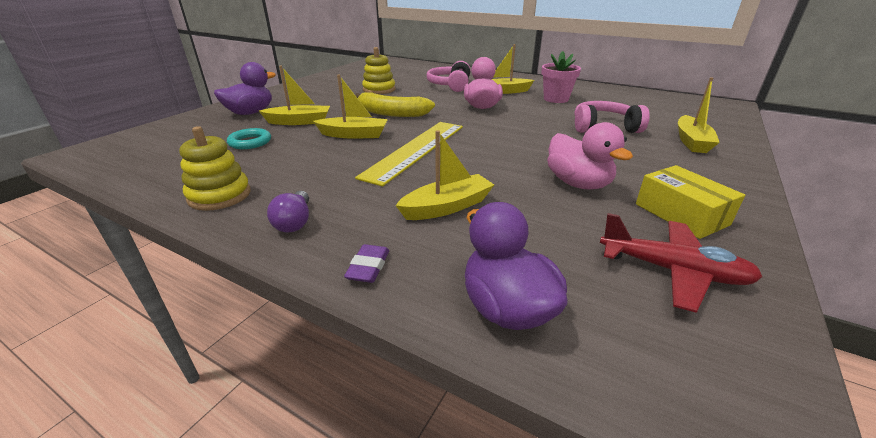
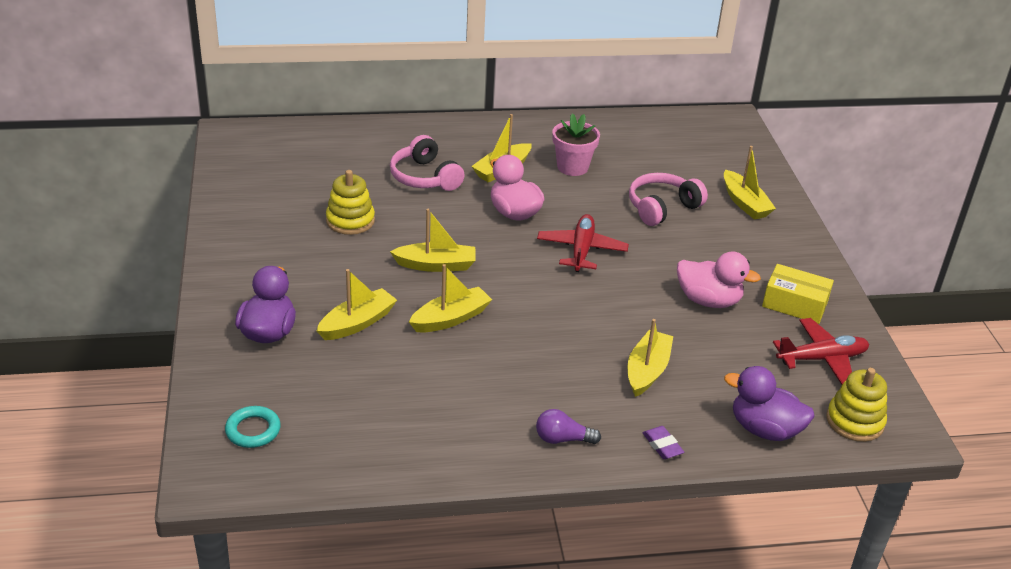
camera: 40 degrees left, 5 degrees up
(219, 195) = (460, 448): yellow stacking toy -> yellow stacking toy (854, 421)
(250, 142) = (363, 377): turquoise ring -> turquoise ring (253, 430)
(295, 222) = (562, 439): purple light bulb -> purple light bulb turned 135 degrees clockwise
(391, 113) = (436, 265): yellow banana -> yellow boat
(416, 150) = (540, 315): yellow ruler -> none
(503, 130) = (581, 250): none -> red plane

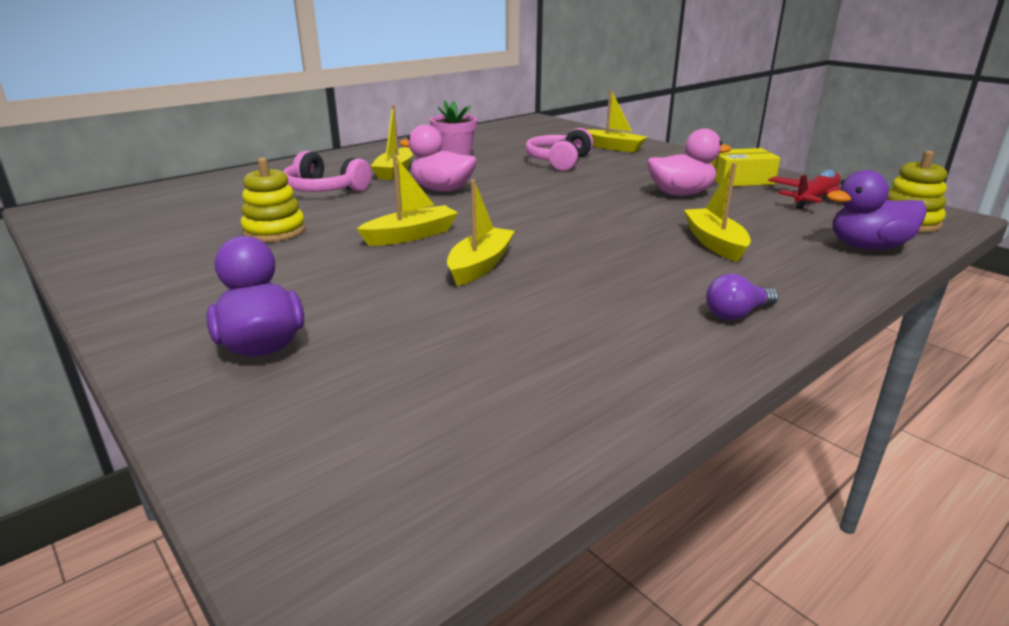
camera: 30 degrees left, 10 degrees down
(253, 430) = (349, 463): turquoise ring -> none
(357, 323) = (377, 300): yellow boat -> none
(581, 250) = (534, 194): red plane -> none
(662, 445) = (823, 285): purple eraser -> none

